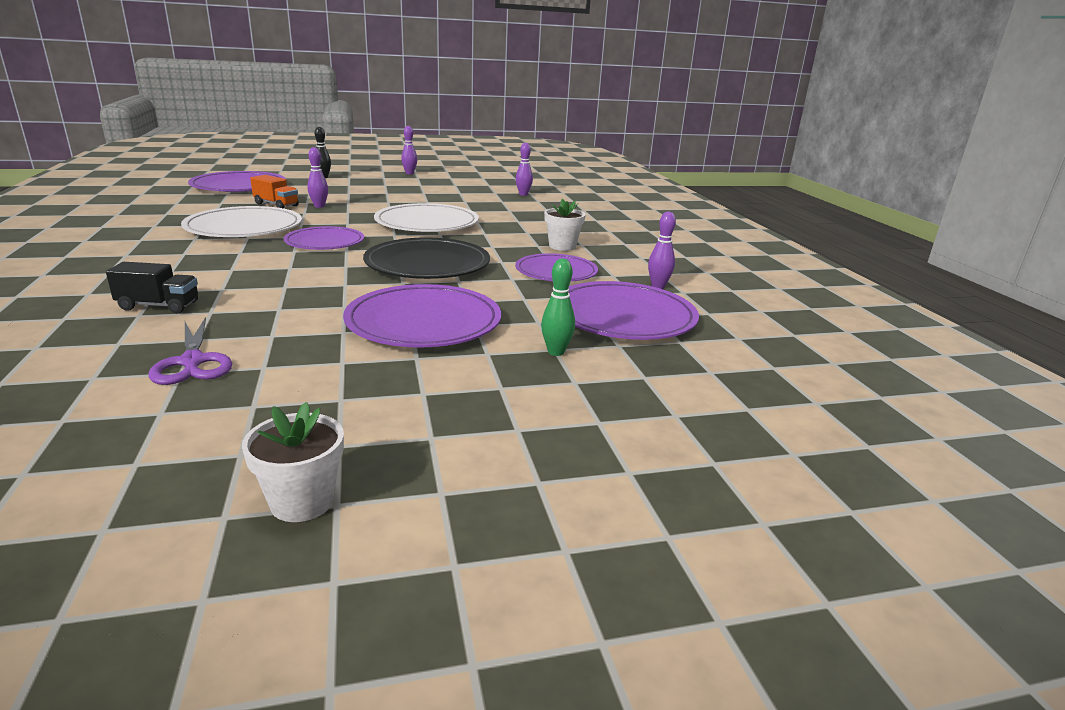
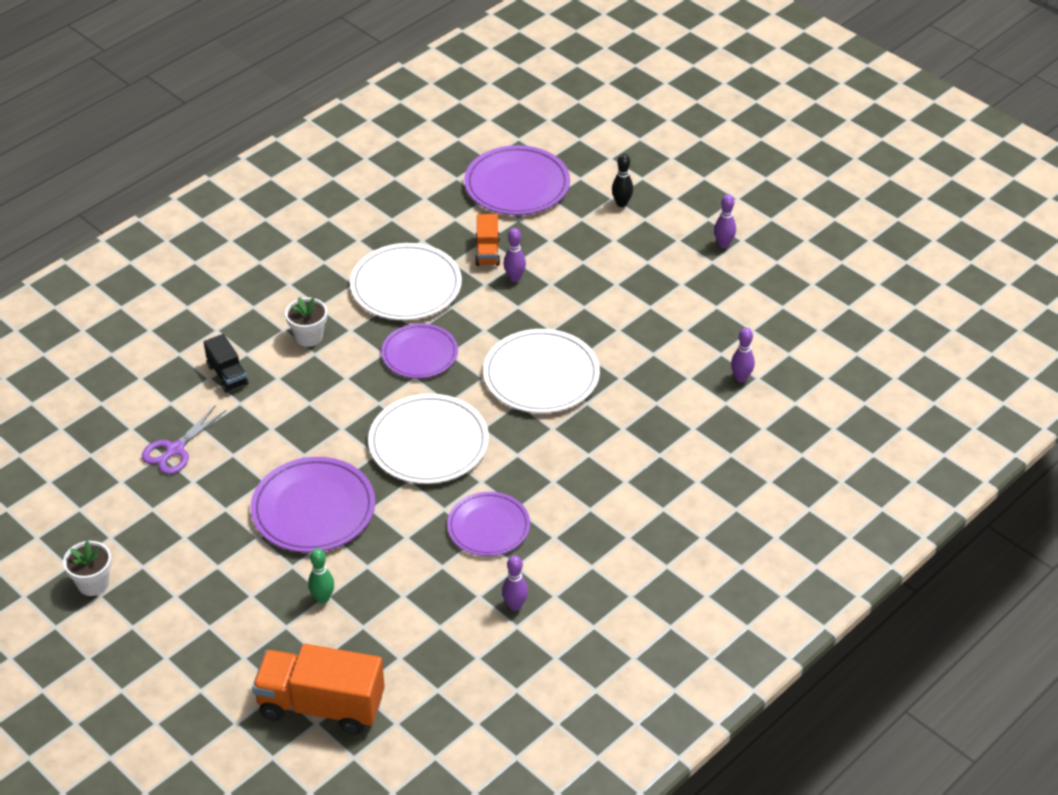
camera: 60 degrees right, 20 degrees up
(427, 264) = (428, 443): black plate -> white plate
(562, 246) = (568, 498): white flower pot -> white flower pot (309, 337)
(623, 316) = (421, 608): purple plate -> none
(721, 397) = (321, 705): none -> orange truck

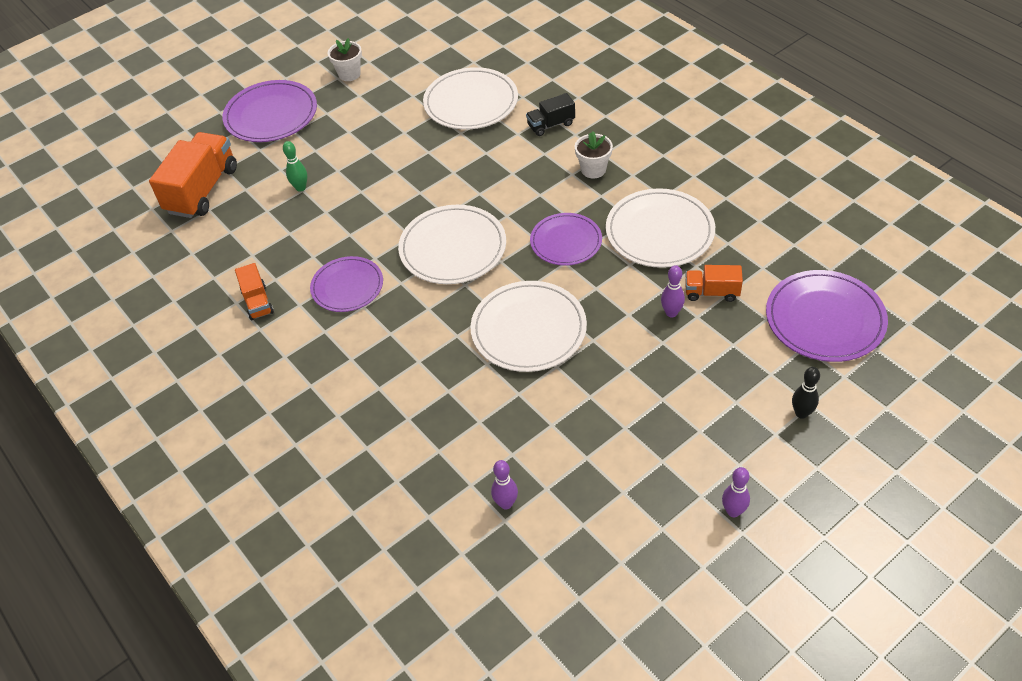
camera: 100 degrees right, 5 degrees up
(175, 450) = (471, 102): purple scissors -> white plate
(313, 509) = (393, 179): purple plate -> purple plate (271, 115)
(515, 605) = (257, 302): purple bowling pin -> orange truck

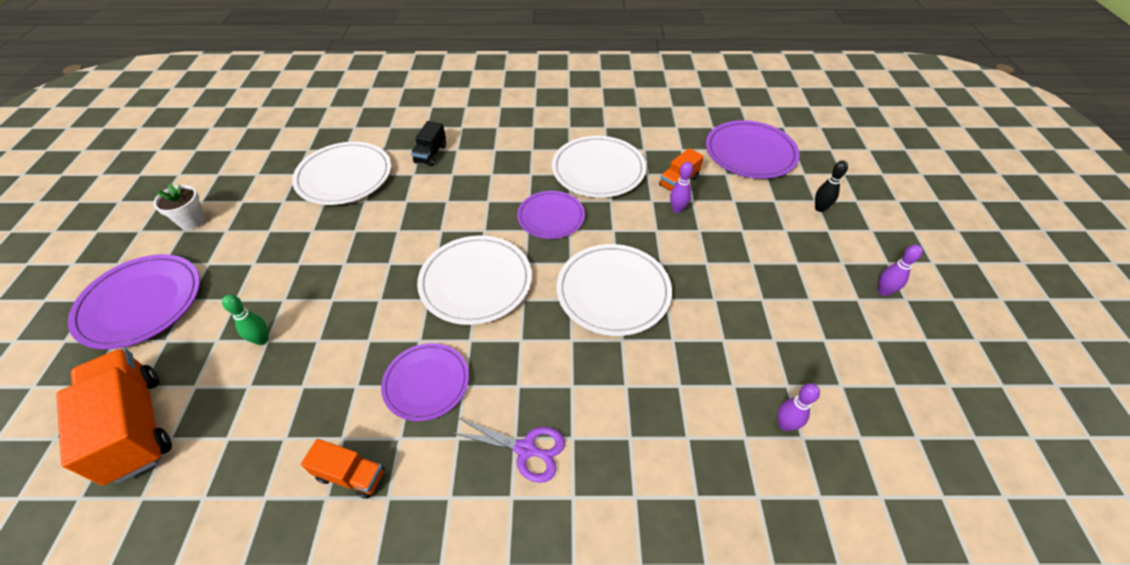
camera: 55 degrees left, 0 degrees up
(348, 370) = (526, 449): none -> purple scissors
(593, 170) = (502, 162): white flower pot -> none

